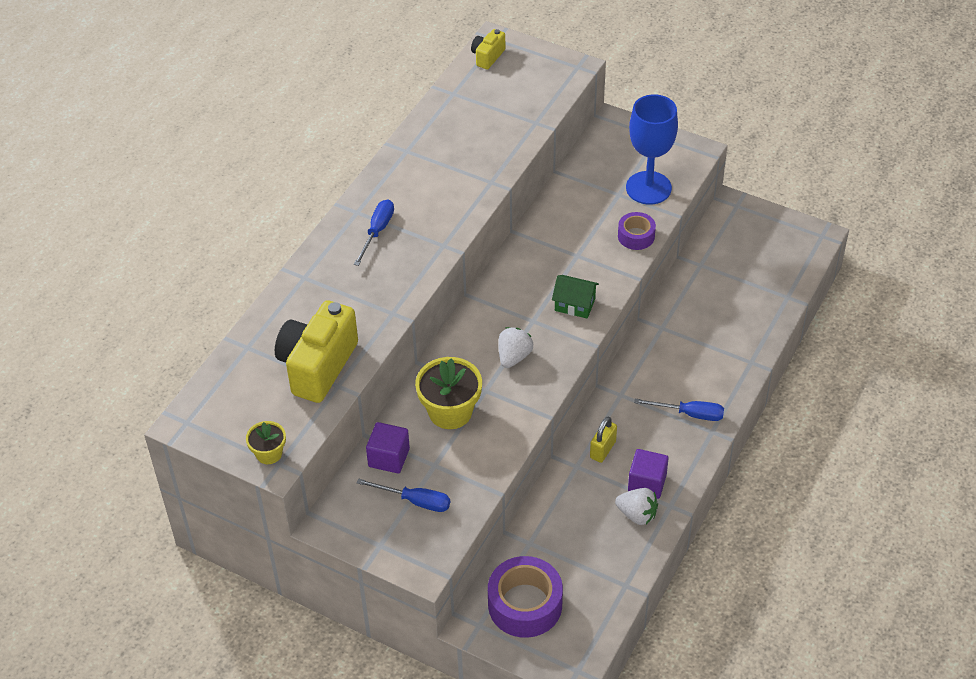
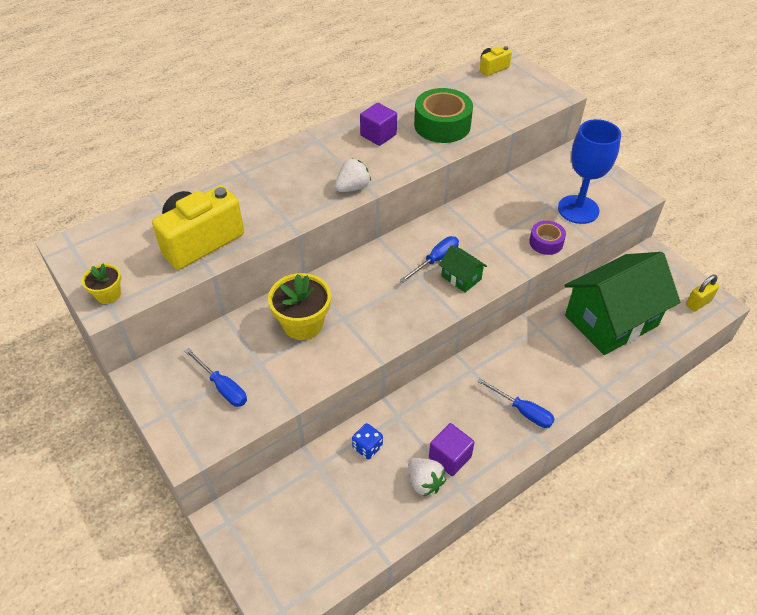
camera: 25 degrees right, 0 degrees up
(377, 231) = (322, 159): blue screwdriver -> blue screwdriver (435, 260)
(389, 457) = (228, 341): purple cube -> purple cube (378, 135)
(477, 147) = (442, 125): none -> green tape
(514, 357) = (384, 300): white strawberry -> white strawberry (353, 188)
(525, 604) = (277, 521): purple tape -> none
(566, 507) = (367, 447): none -> blue dice
(602, 450) = (428, 411): yellow padlock -> yellow padlock (698, 303)
(727, 292) = (611, 320): none -> green house

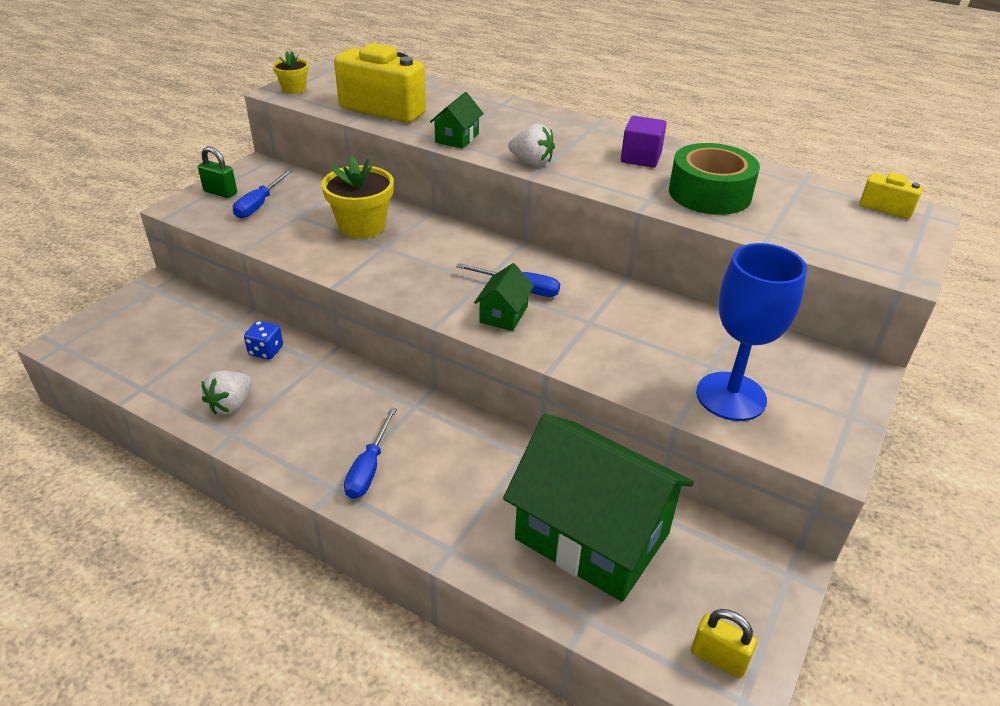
camera: 65 degrees right, 10 degrees down
(179, 413) = (220, 192): none -> green padlock
(288, 215) = (457, 138): none -> green house
(450, 457) = (273, 417): purple cube -> none
(546, 242) = (629, 376): purple tape -> none

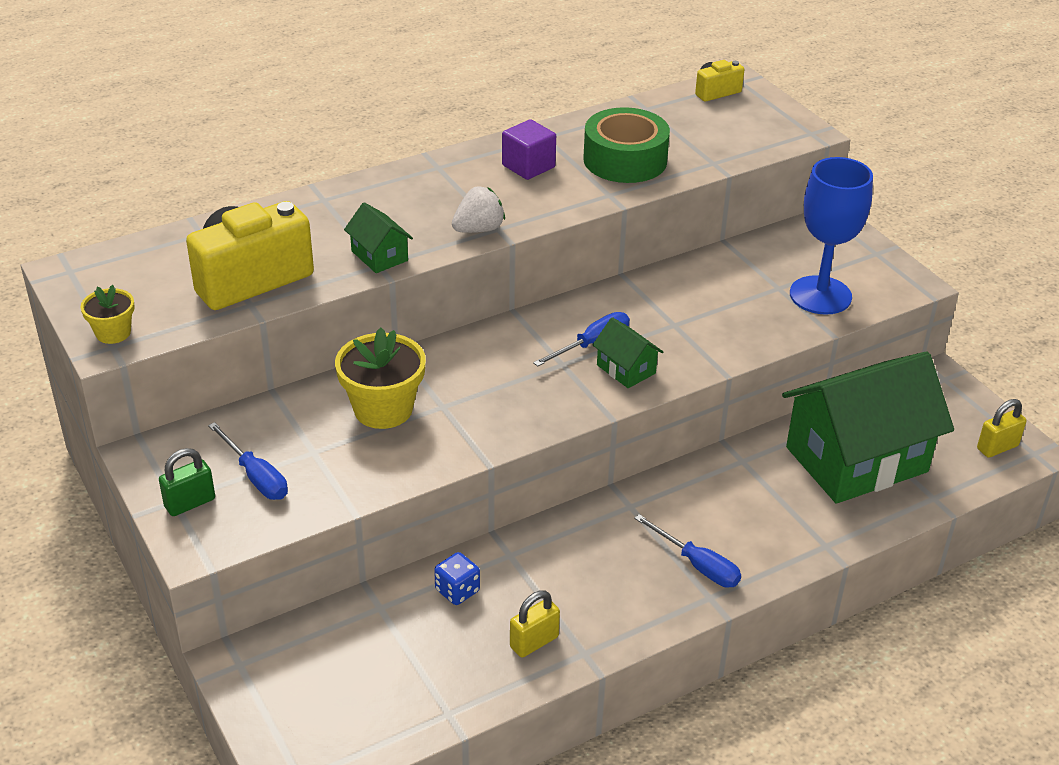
camera: 60 degrees left, 0 degrees up
(231, 405) = (534, 642): white strawberry -> yellow padlock

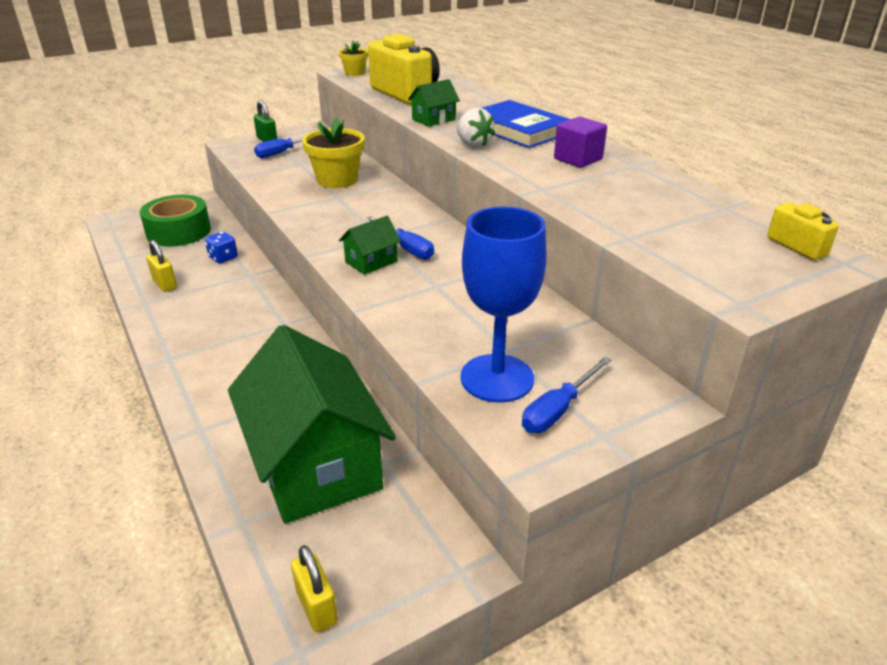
camera: 90 degrees right, 5 degrees down
(428, 195) = (518, 129): none -> blue book
(625, 160) = (609, 196): green tape -> green tape (178, 232)
(697, 565) = (206, 353): blue screwdriver -> blue screwdriver (558, 409)

